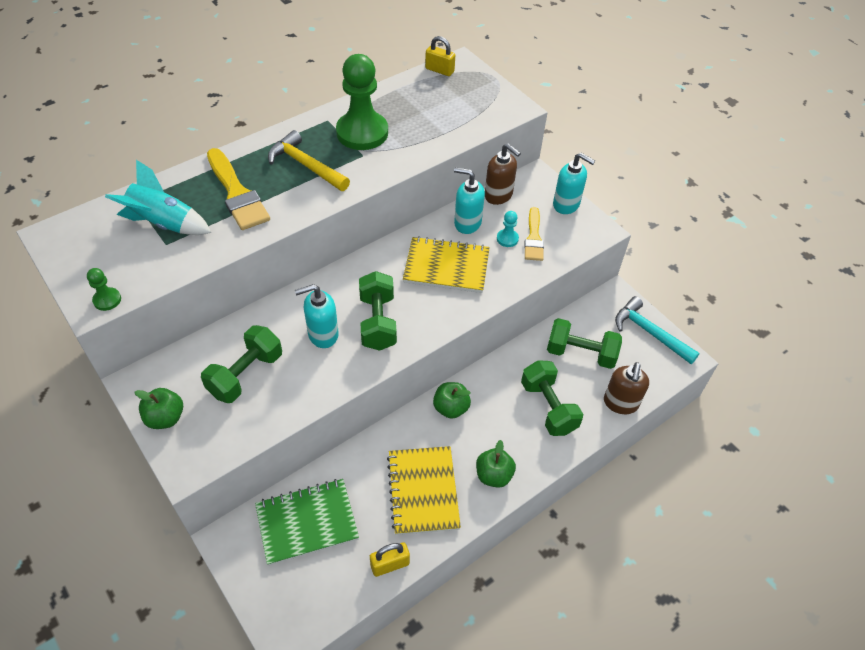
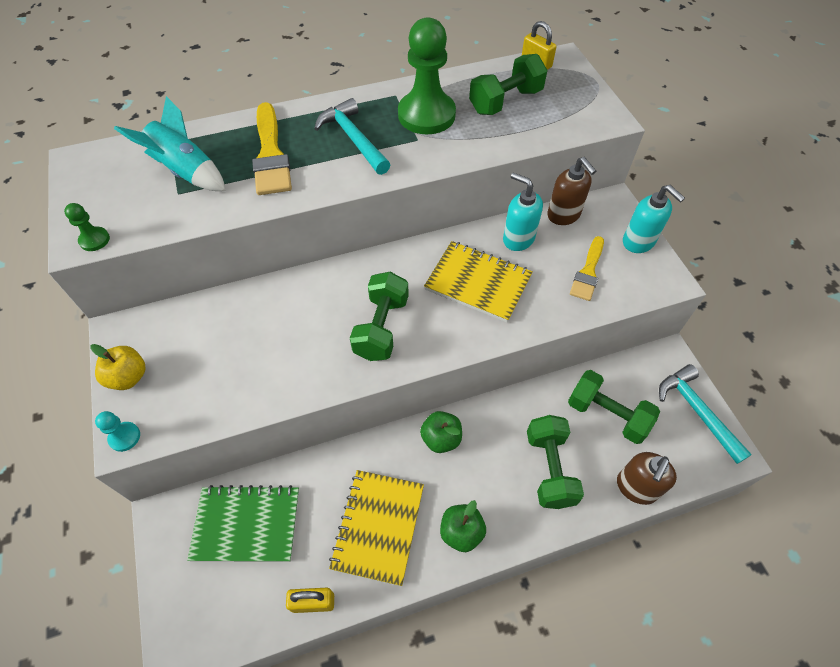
camera: 20 degrees right, 5 degrees up
(165, 418) = (128, 377): green apple -> yellow apple
(246, 375) = (224, 351): green dumbbell -> green dumbbell (505, 101)
(305, 165) = (353, 138): yellow hammer -> turquoise hammer
(322, 334) = (319, 327): turquoise soap dispenser -> none
(507, 239) = (557, 266): turquoise pawn -> turquoise pawn (124, 437)

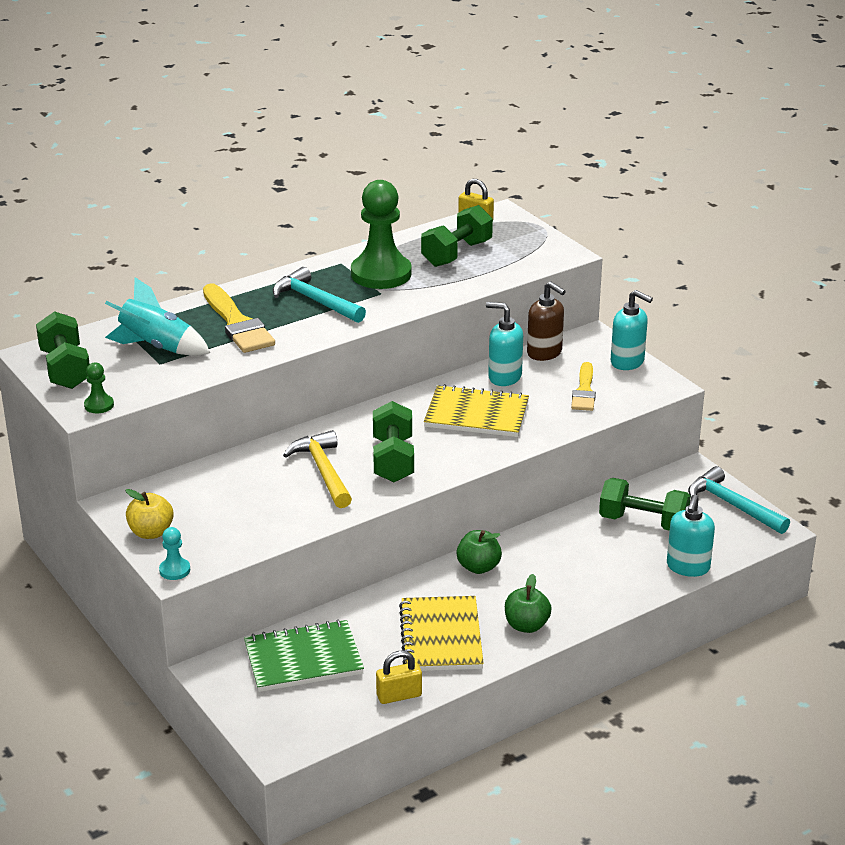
camera: 15 degrees left, 25 degrees down
(313, 328) = (323, 471): none -> yellow hammer
(549, 468) = (598, 569): green dumbbell -> green dumbbell (65, 369)
(636, 488) = (688, 567): brown soap dispenser -> turquoise soap dispenser

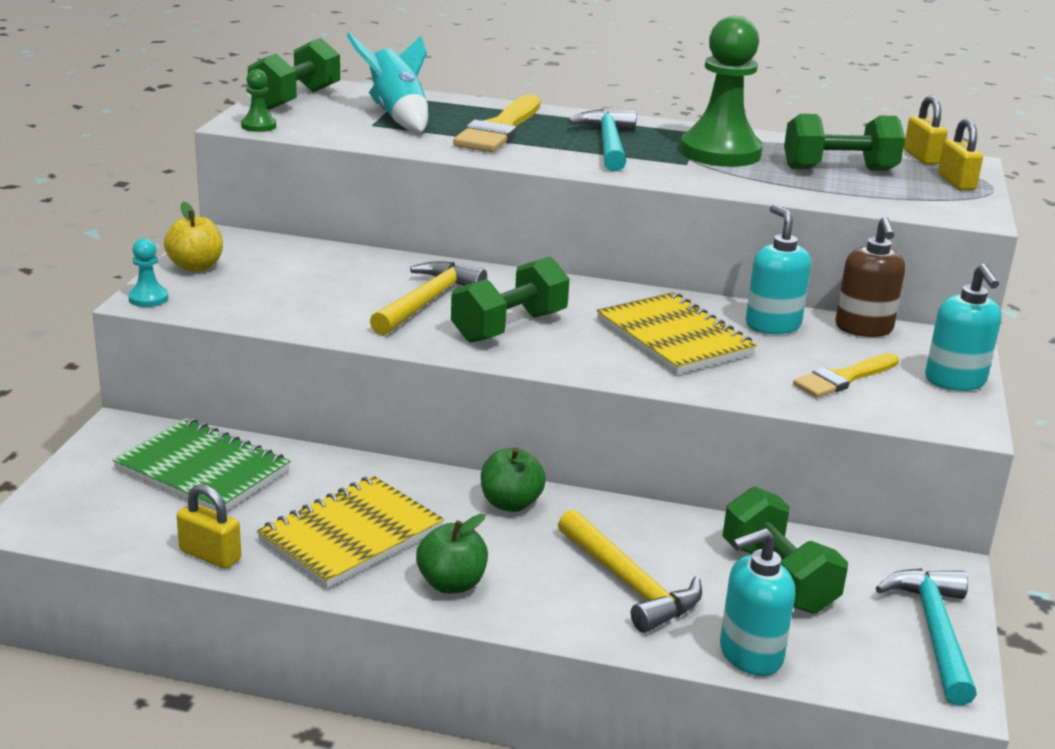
camera: 45 degrees right, 5 degrees down
(521, 232) = (956, 182): none -> yellow padlock
(594, 570) = (630, 584): none -> yellow hammer

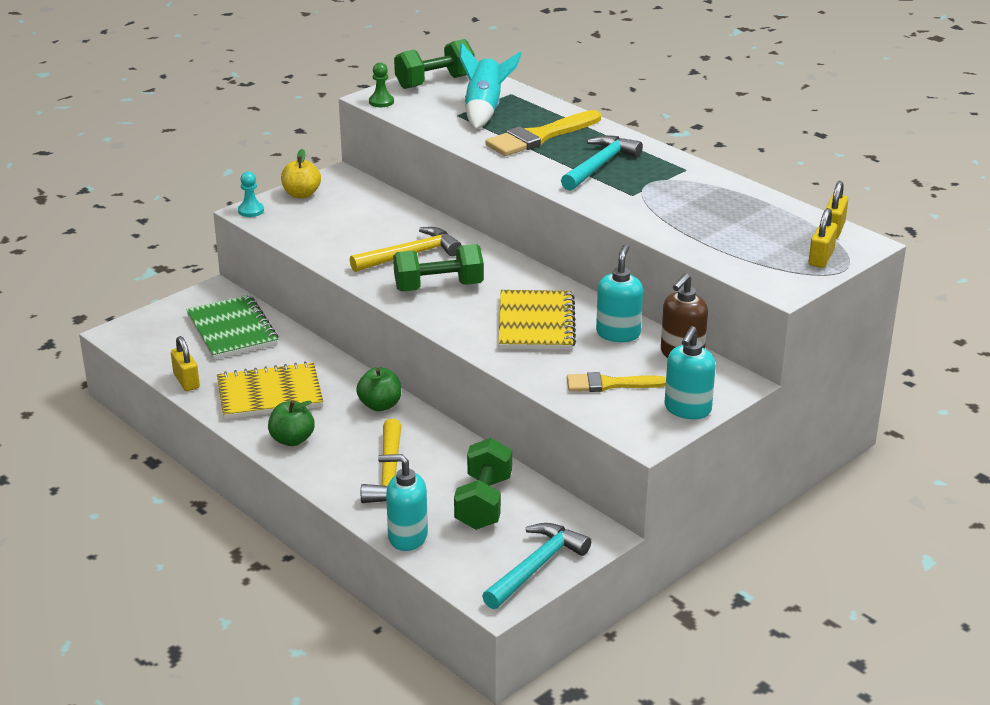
camera: 35 degrees right, 5 degrees up
(720, 152) = (673, 191): green pawn -> none
(839, 170) = (743, 226): green dumbbell -> none

